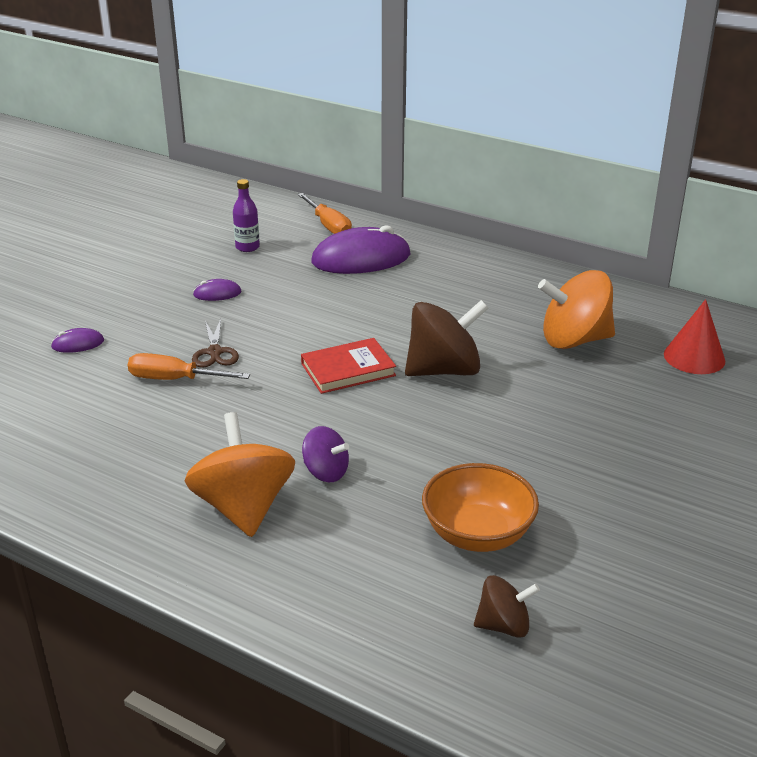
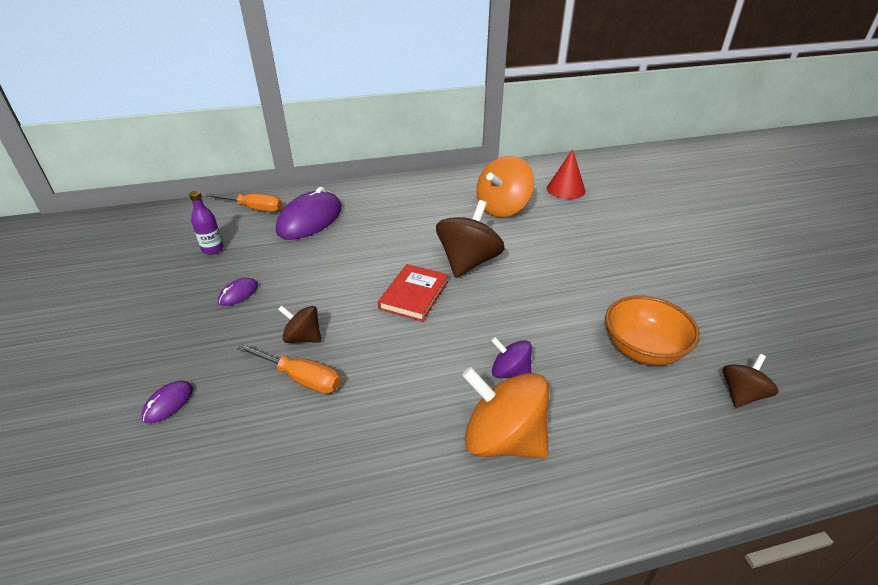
camera: 45 degrees left, 5 degrees up
(174, 379) = (302, 378): orange screwdriver -> orange screwdriver turned 120 degrees counterclockwise
(215, 352) = (303, 338): brown scissors -> brown spinning top
(326, 472) = (510, 373): purple spinning top -> purple spinning top turned 135 degrees counterclockwise

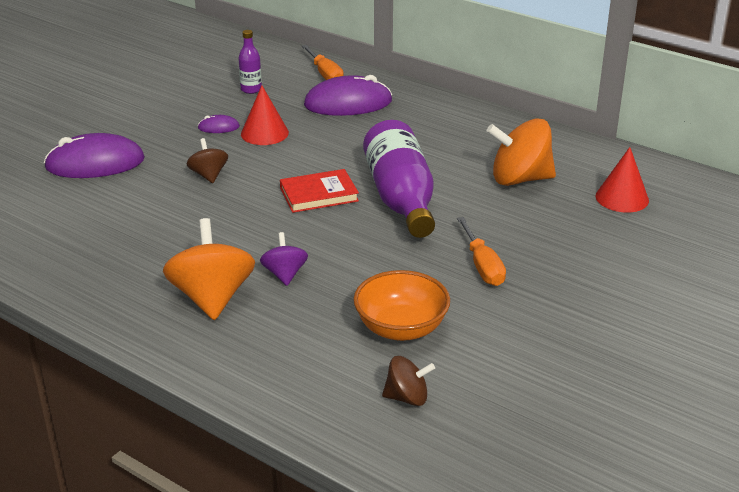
camera: 50 degrees right, 5 degrees down
(168, 403) = (95, 163): purple mouse -> purple mouse, size x2.23
(287, 275) = (264, 133): none -> red cone
(302, 378) = (171, 195): orange screwdriver -> orange screwdriver (482, 266)
(468, 262) = (401, 198): brown spinning top -> purple bottle

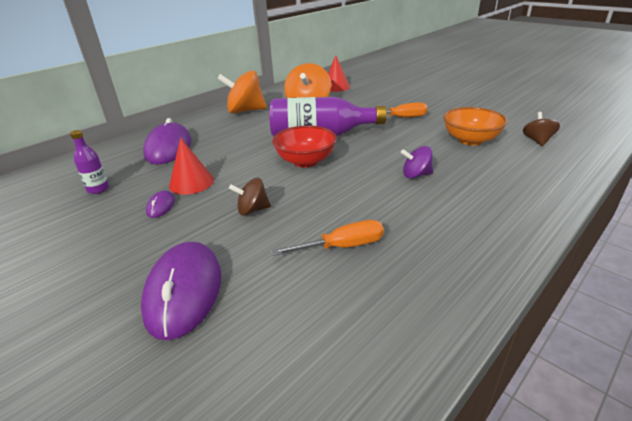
camera: 80 degrees left, 0 degrees up
(212, 298) = (453, 205): orange spinning top -> orange spinning top (245, 111)
(319, 194) = (305, 161): red book -> red bowl
(325, 74) = (108, 155): orange screwdriver -> orange screwdriver (343, 246)

